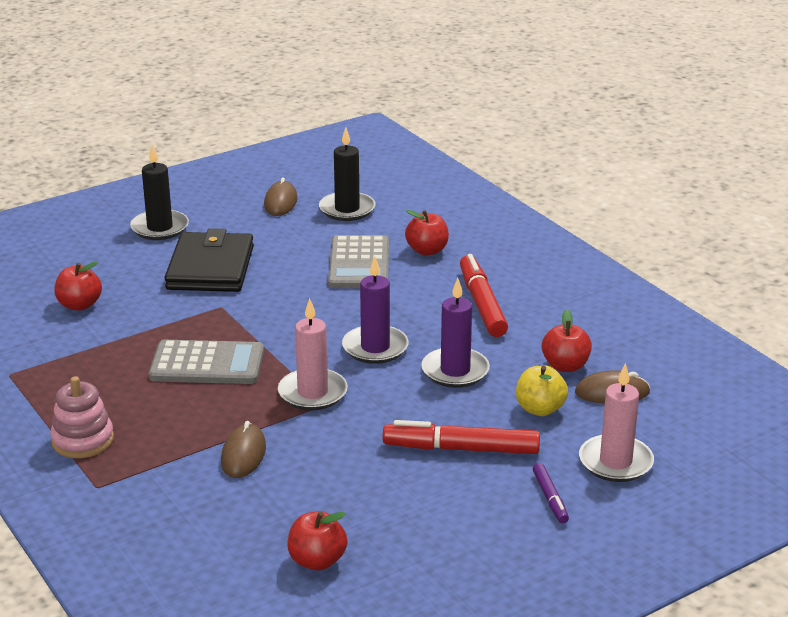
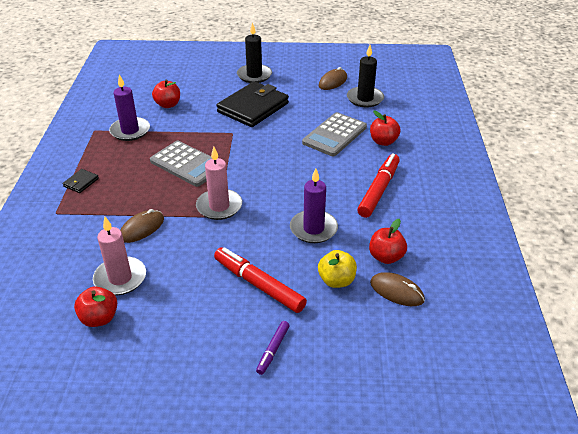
camera: 35 degrees right, 10 degrees up
(83, 440) = (81, 182): pink stacking toy -> black wallet
(375, 347) = (284, 192): purple candle -> purple candle (130, 131)
(615, 462) = (344, 346): pink candle -> pink candle (120, 278)

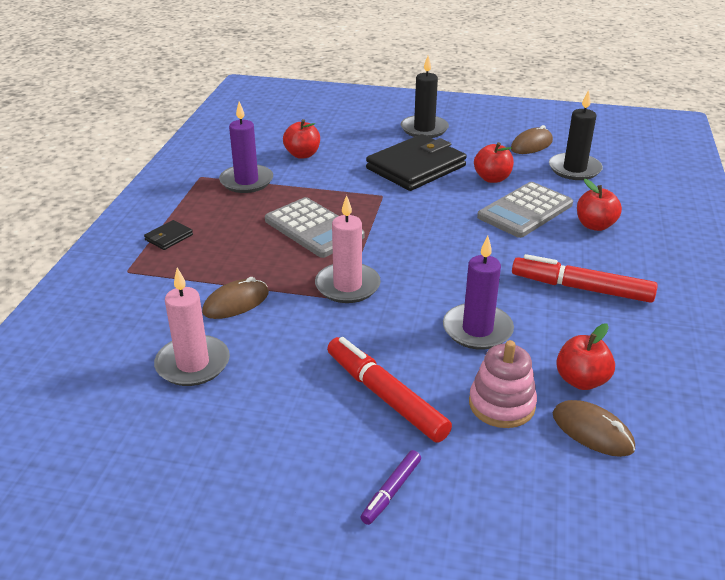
camera: 10 degrees right, 5 degrees down
(99, 318) = (152, 413): red apple -> red apple (492, 178)
(336, 280) = (501, 404): yellow apple -> pink stacking toy
(379, 190) = (581, 288): red marker -> red marker turned 105 degrees counterclockwise

